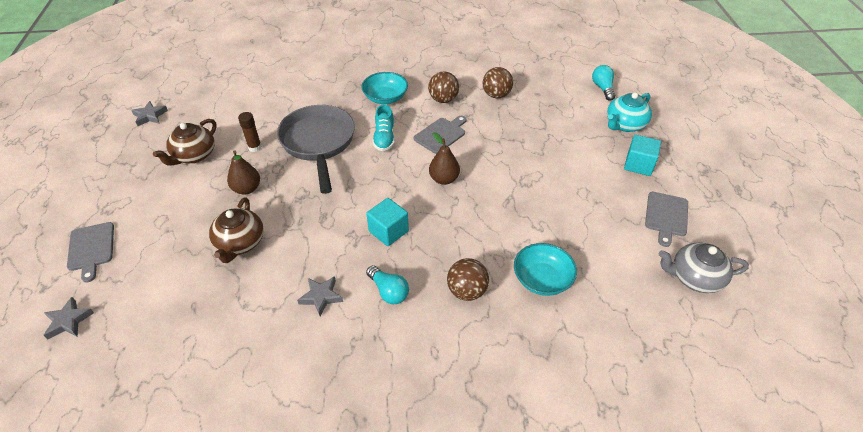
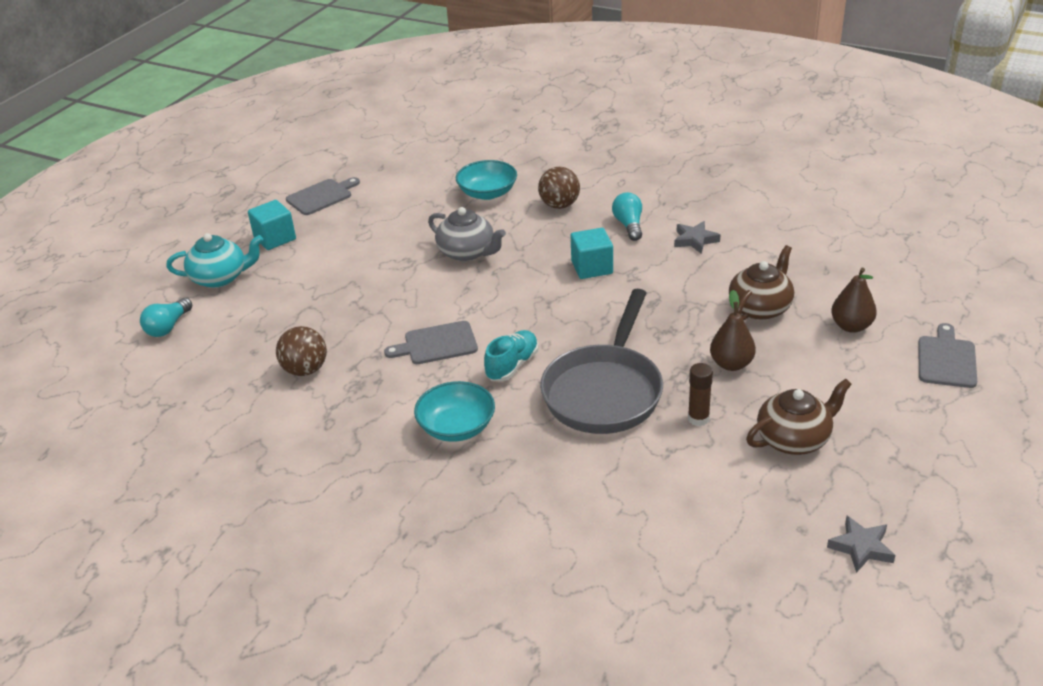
camera: 145 degrees left, 10 degrees down
(68, 321) = (962, 297): grey star -> none
(443, 99) = (381, 391): brown ball -> none
(444, 179) = (487, 294): brown pear -> brown pear (851, 326)
(694, 277) = (368, 159): grey teapot -> grey teapot (467, 252)

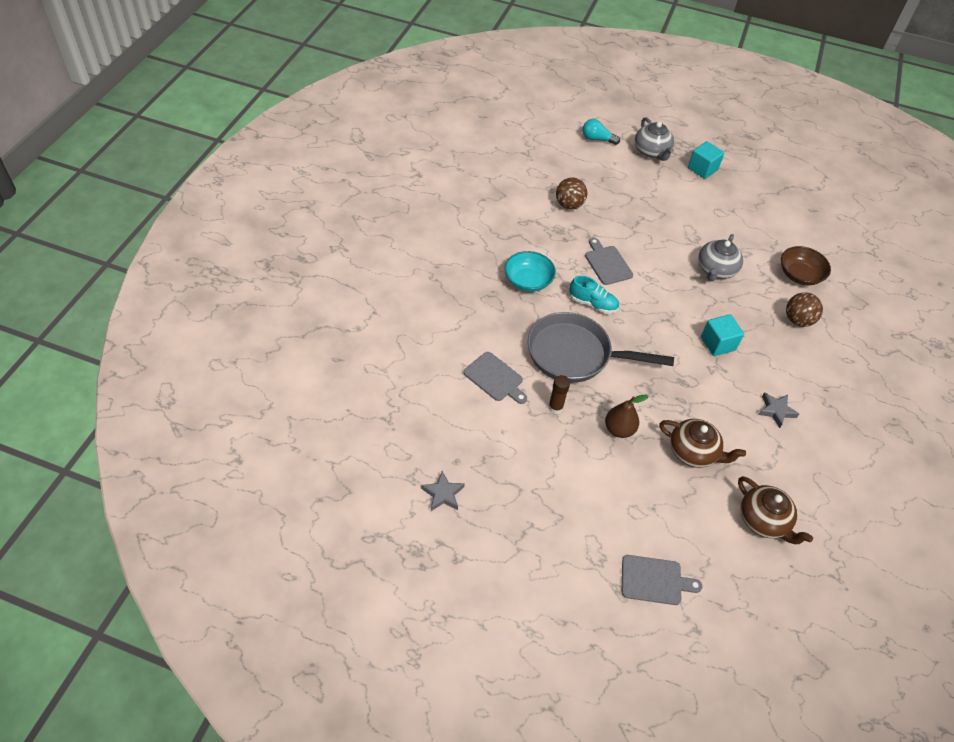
camera: 75 degrees right, 15 degrees up
(220, 278) = (651, 152): turquoise teapot -> grey teapot
(321, 196) = (761, 184): grey cutting board -> grey cutting board (495, 378)
(487, 193) = (799, 275): turquoise bowl -> brown bowl
(629, 225) = (784, 366): turquoise light bulb -> none
(794, 439) = (543, 464): brown teapot -> brown teapot (763, 521)
(851, 326) = (684, 514): brown pear -> none

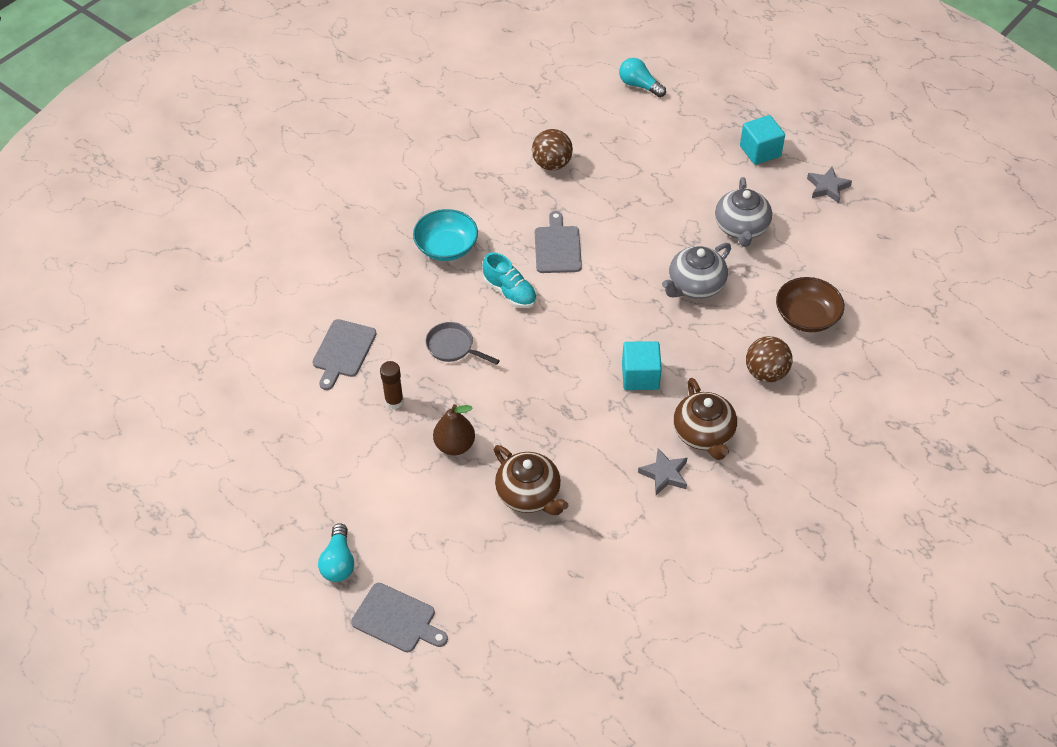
camera: 25 degrees right, 0 degrees up
(443, 494) = (215, 462): grey star -> grey star (827, 187)
(495, 378) = (343, 351): grey cutting board -> grey cutting board turned 45 degrees clockwise
(575, 354) = (453, 347): grey pan -> grey pan, size x0.45
(585, 548) = (338, 562): none -> turquoise light bulb
(651, 152) = (703, 115): grey teapot -> grey teapot (741, 228)
(763, 521) = (567, 594): brown teapot -> brown teapot (704, 434)

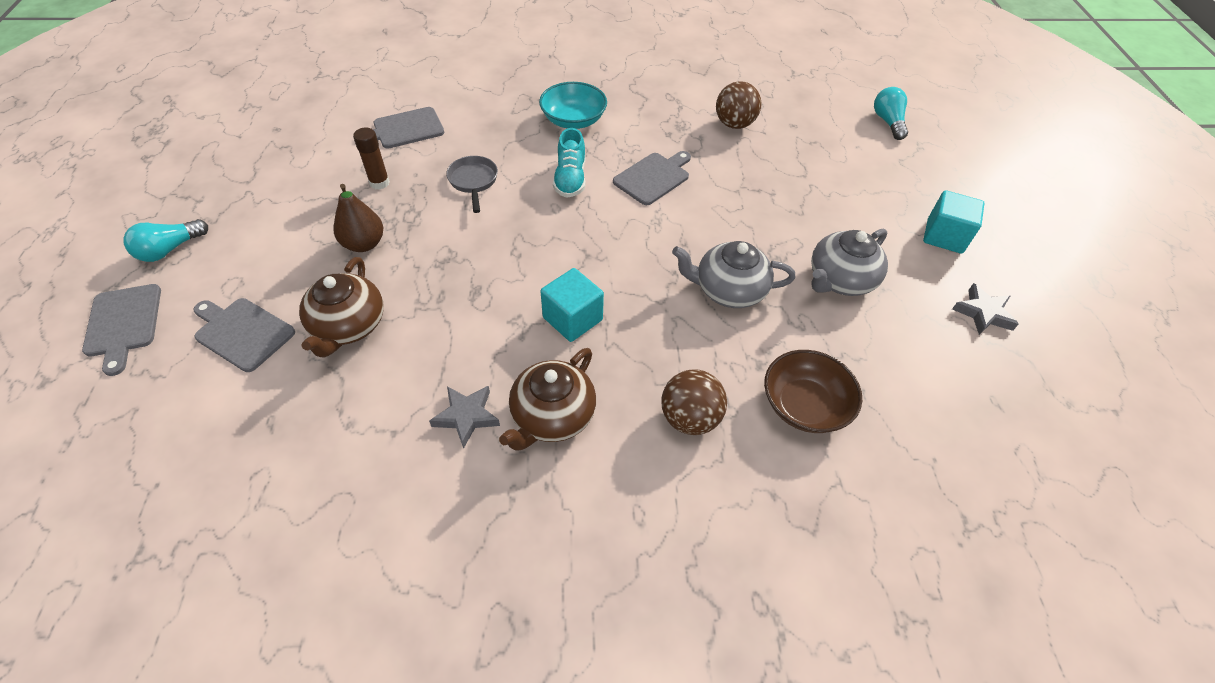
camera: 45 degrees right, 0 degrees up
(476, 555) = (242, 332): none -> grey cutting board

